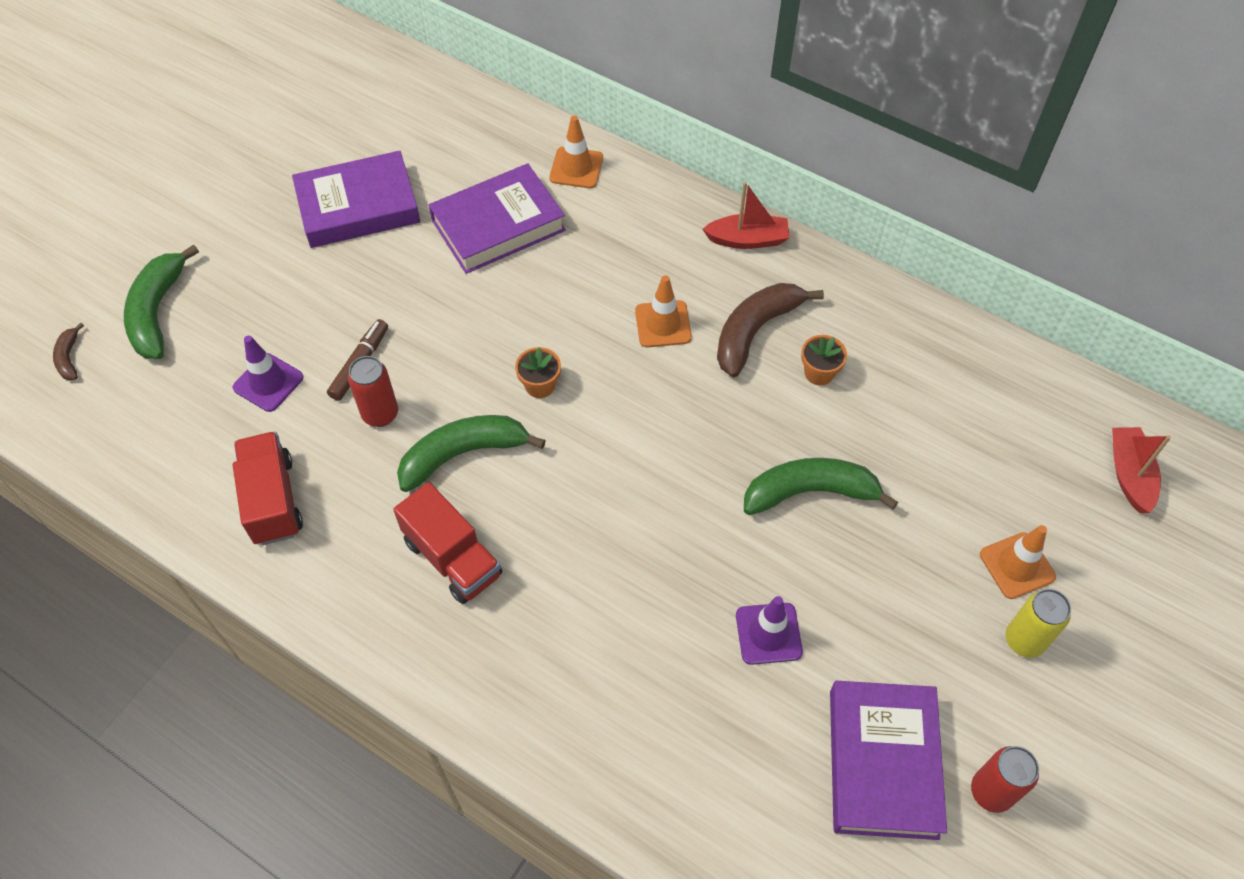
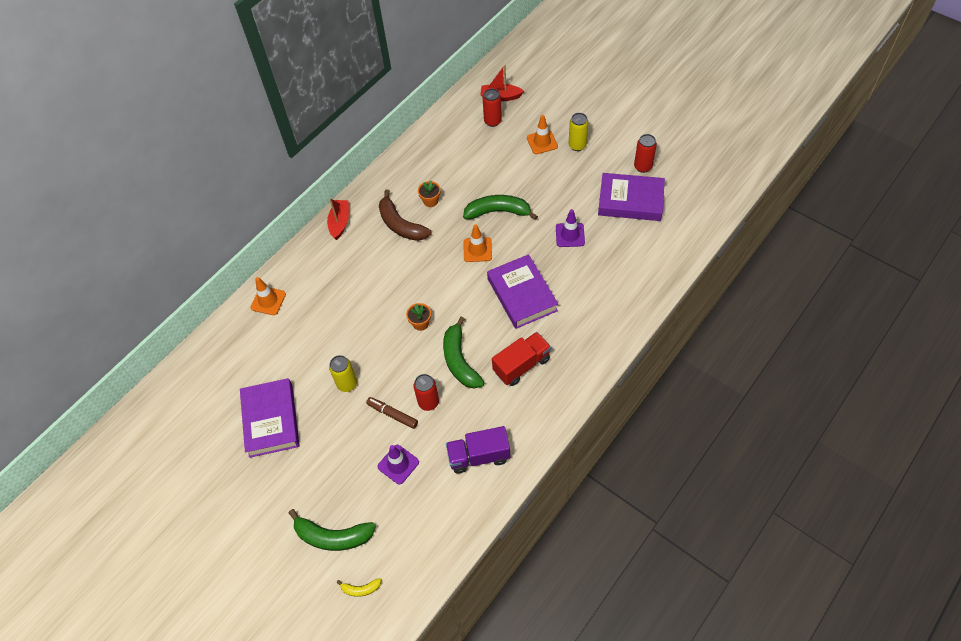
camera: 80 degrees left, 0 degrees up
(69, 358) = (361, 589): brown banana -> yellow banana
(272, 500) = (479, 456): red truck -> purple truck
(419, 294) = (347, 384): none -> yellow can
(498, 225) = (303, 342): purple book -> purple book (522, 294)
(663, 324) = (389, 265): orange traffic cone -> orange traffic cone (477, 250)
(810, 492) = (498, 212): green banana -> green banana turned 90 degrees clockwise
(1053, 464) = (492, 121): none -> red can

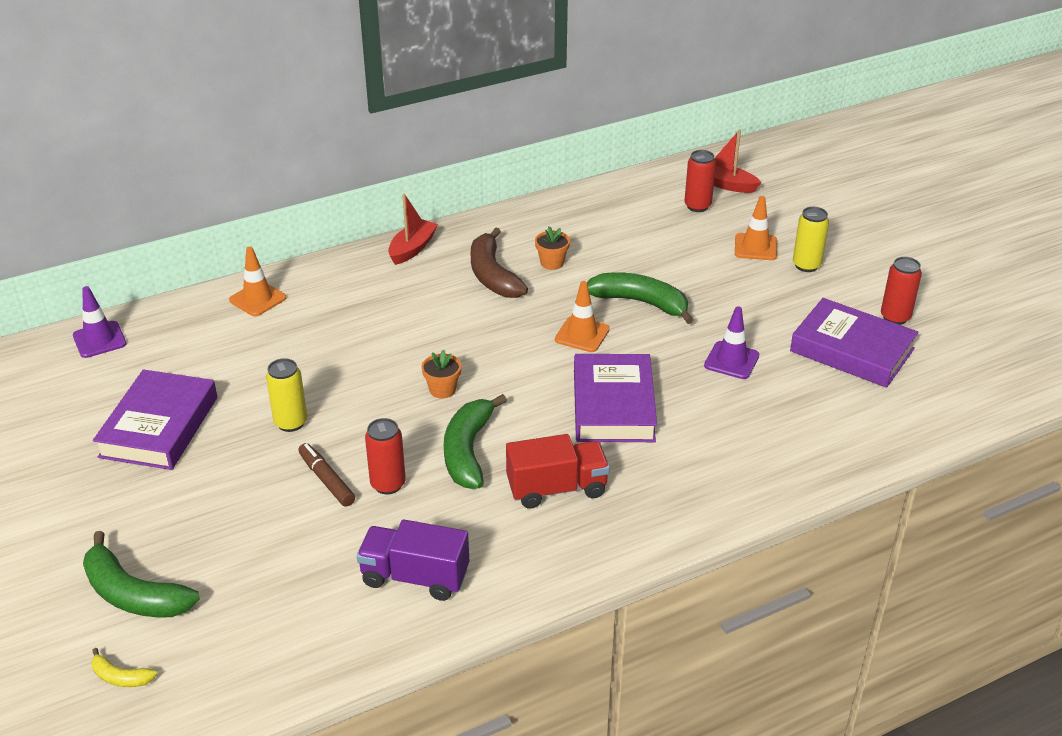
camera: 20 degrees right, 20 degrees down
(398, 464) = (290, 542): purple traffic cone -> purple traffic cone (99, 340)

